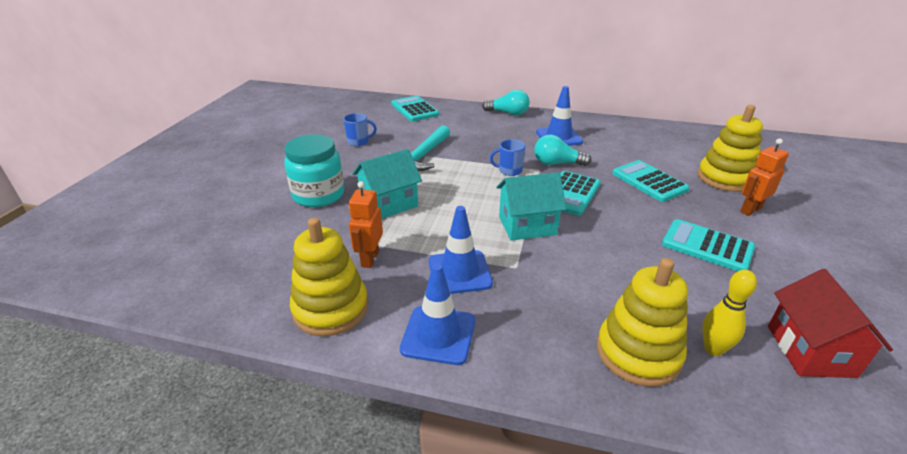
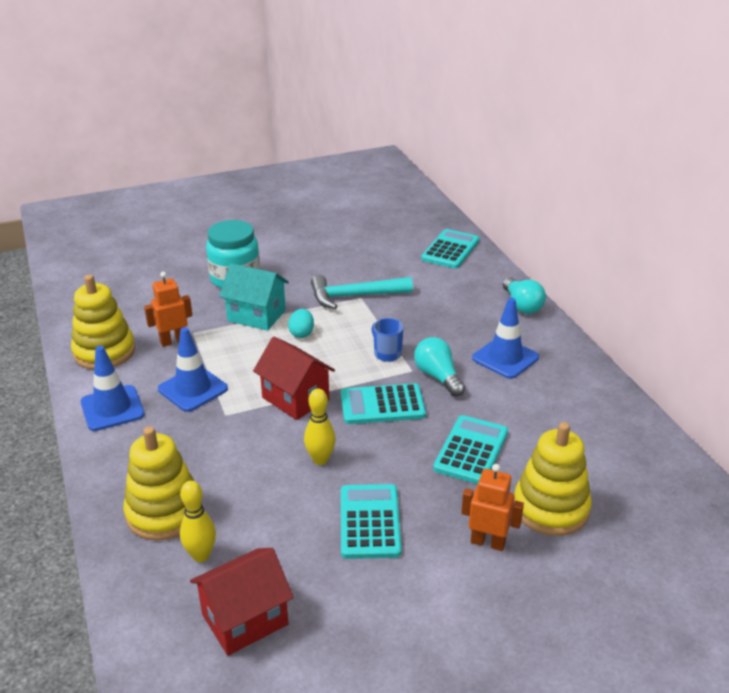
camera: 55 degrees right, 0 degrees up
(359, 142) = (344, 253): blue mug -> none
(441, 193) = (301, 333): none -> turquoise egg
(527, 225) = (295, 398): turquoise house -> red house
(617, 241) = (320, 459): none -> yellow bowling pin

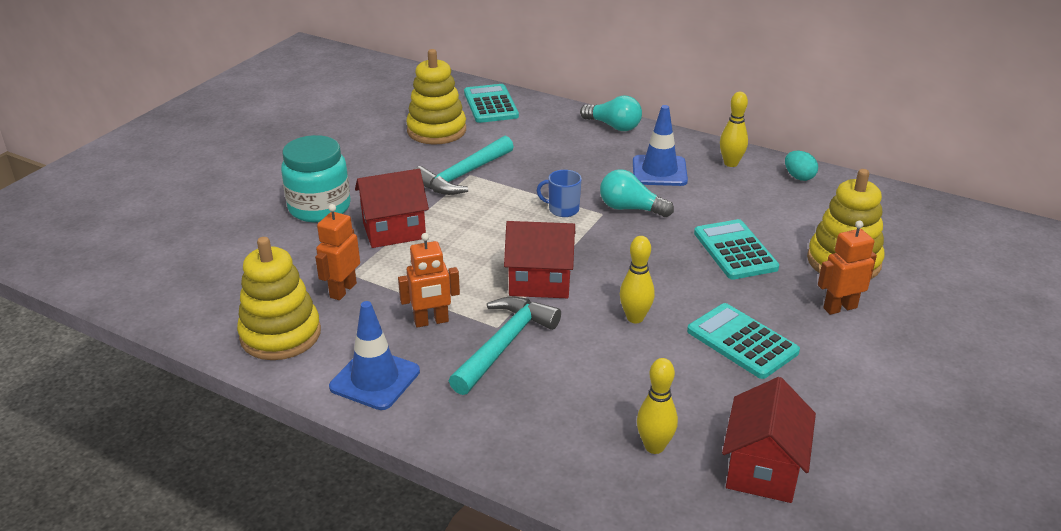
camera: 40 degrees left, 0 degrees up
(164, 512) = (569, 434): yellow stacking toy -> yellow stacking toy (436, 130)
(193, 389) = (431, 321): blue traffic cone -> orange robot
(212, 429) = (504, 344): none -> turquoise hammer
(256, 315) = (394, 230): turquoise house -> red house
(301, 333) = (462, 227): turquoise egg -> turquoise egg (799, 177)
(382, 405) = (620, 251): turquoise calculator -> none
(576, 379) = (731, 163): none -> yellow bowling pin

